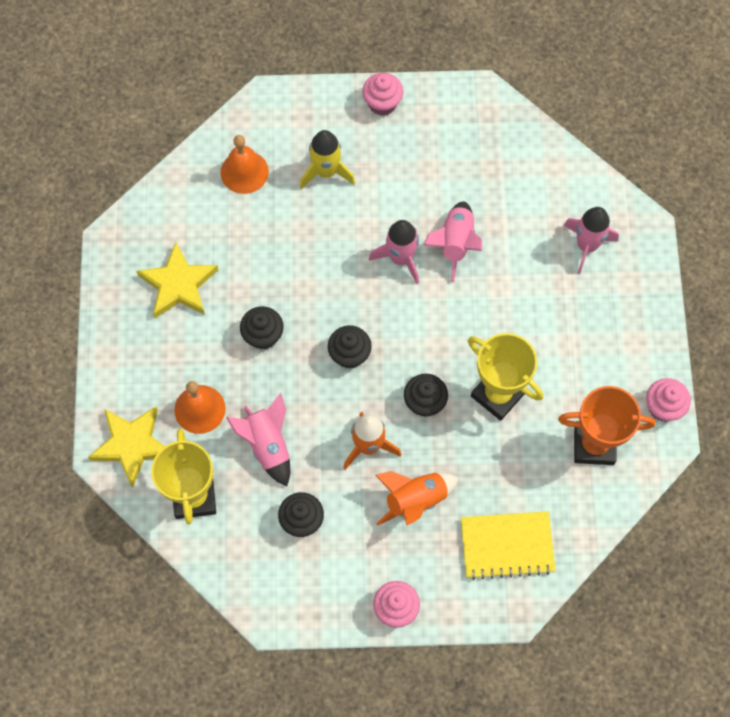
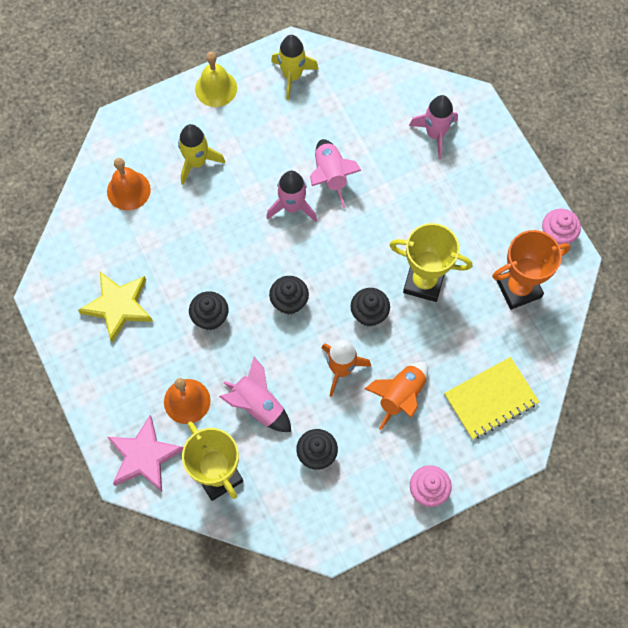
camera: 25 degrees left, 0 degrees up
(132, 445) = (144, 456): yellow star -> pink star
(382, 103) = (216, 88): pink cupcake -> yellow bell
(467, 123) = (292, 76): none -> yellow rocket

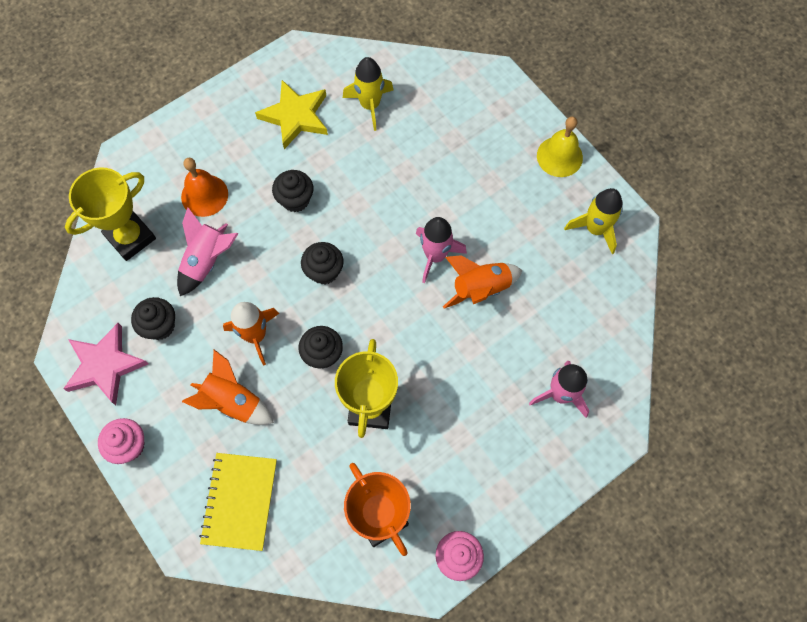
camera: 80 degrees right, 0 degrees up
(128, 190) = (422, 100): orange bell -> none
(144, 456) = (145, 169): pink star -> pink star (105, 365)
(197, 162) = (467, 155): yellow rocket -> yellow rocket (370, 105)
(330, 176) = (480, 288): pink rocket -> orange rocket
(490, 399) = (240, 501): yellow notebook -> yellow notebook turned 45 degrees clockwise

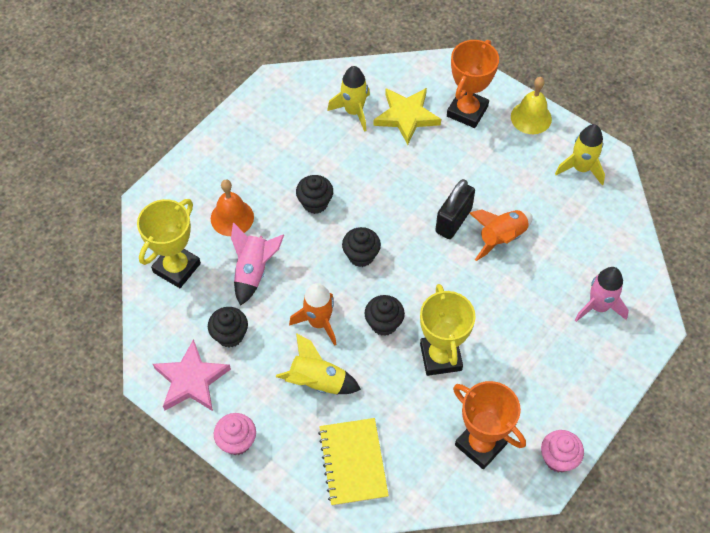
camera: 15 degrees left, 10 degrees down
(233, 401) = (318, 382): orange rocket -> yellow rocket
(295, 116) = (291, 135): yellow star -> yellow star (406, 116)
(435, 255) = (453, 221): pink rocket -> black padlock
(492, 133) = (467, 111): none -> orange trophy

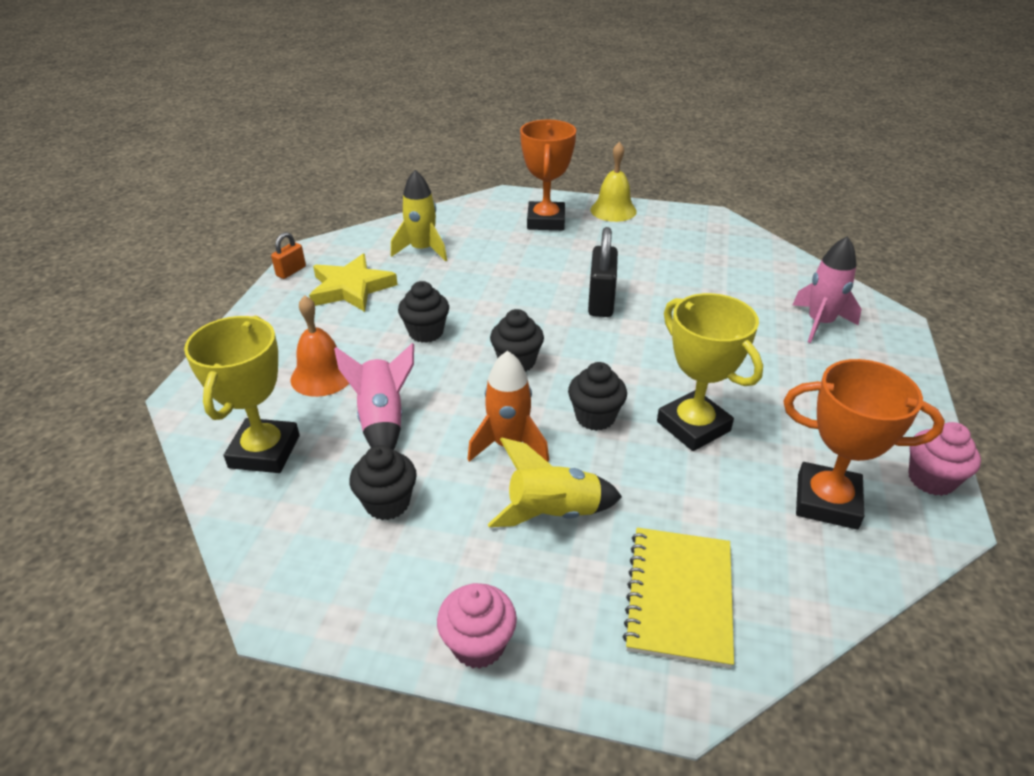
camera: 25 degrees left, 20 degrees down
(191, 380) = (353, 584): pink star -> none
(250, 101) = (291, 271): none -> orange padlock
(353, 462) = (679, 597): yellow notebook -> yellow notebook turned 45 degrees clockwise
(406, 116) = (484, 240): yellow star -> yellow star (351, 288)
(501, 238) = (665, 300): orange rocket -> none
(581, 168) = (694, 230): yellow rocket -> none

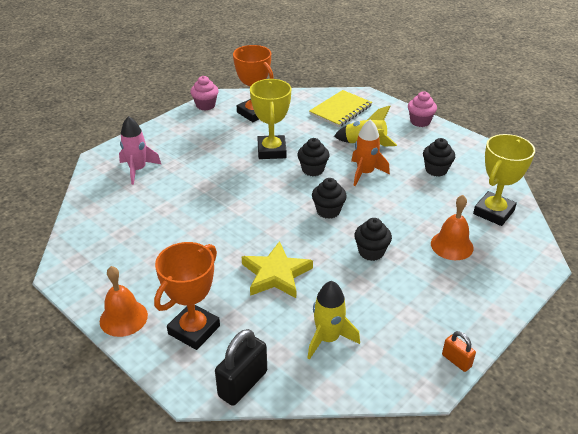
camera: 150 degrees left, 0 degrees up
(291, 271) = (456, 361): orange padlock -> orange padlock turned 75 degrees clockwise
(351, 288) = (409, 316): yellow star -> yellow star (276, 274)
(383, 420) = (424, 206): pink rocket -> none
(601, 302) = (239, 230): black padlock -> black padlock (243, 384)
(613, 210) = (123, 318): yellow bell -> orange bell

